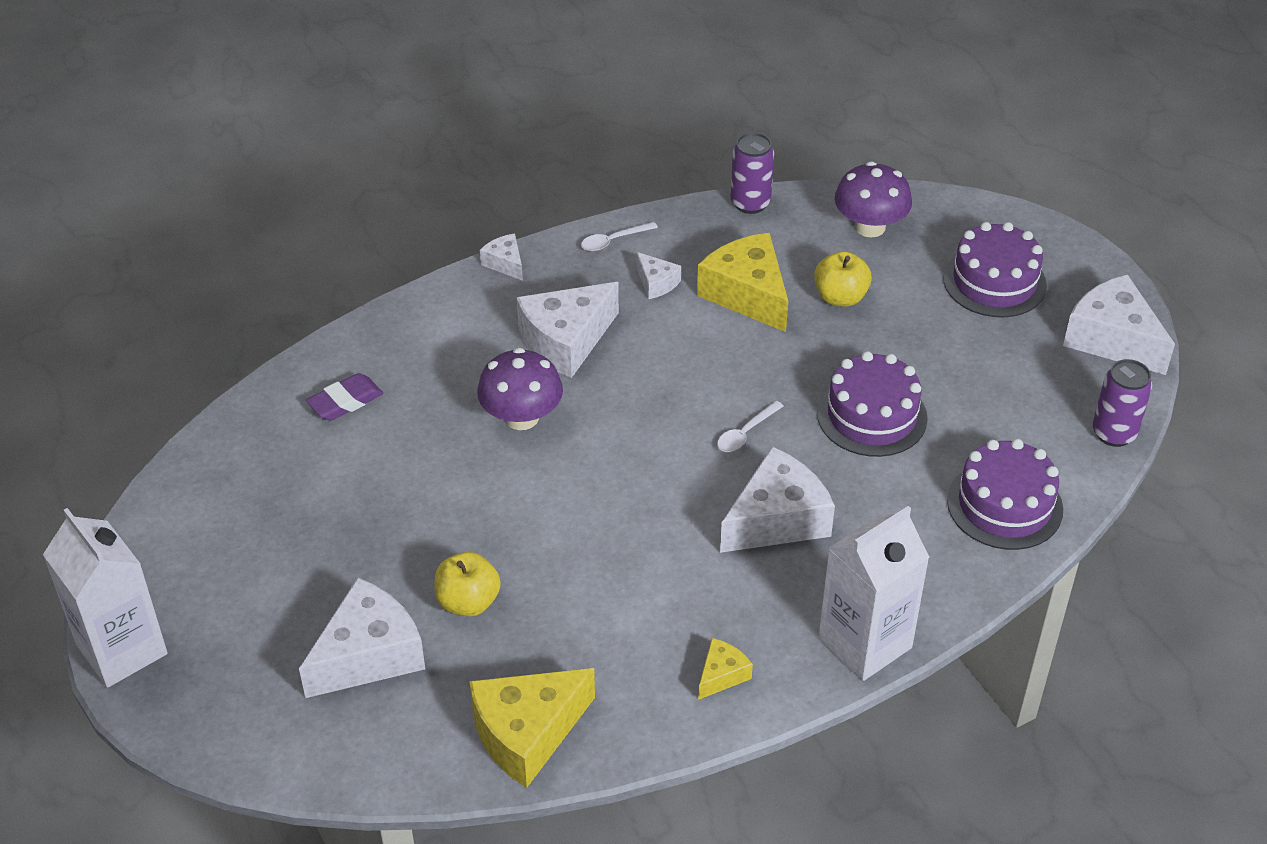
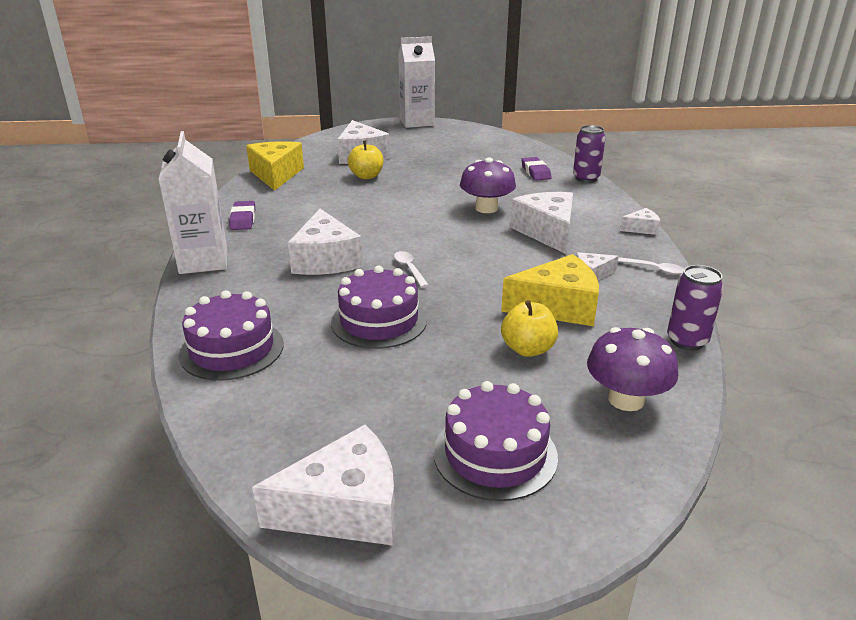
camera: 115 degrees right, 15 degrees down
(613, 241) = (653, 269): white spoon -> white spoon turned 120 degrees clockwise
(721, 675) = (243, 219): yellow cheese -> purple eraser
(1114, 433) = (230, 444): purple can -> purple can (586, 178)

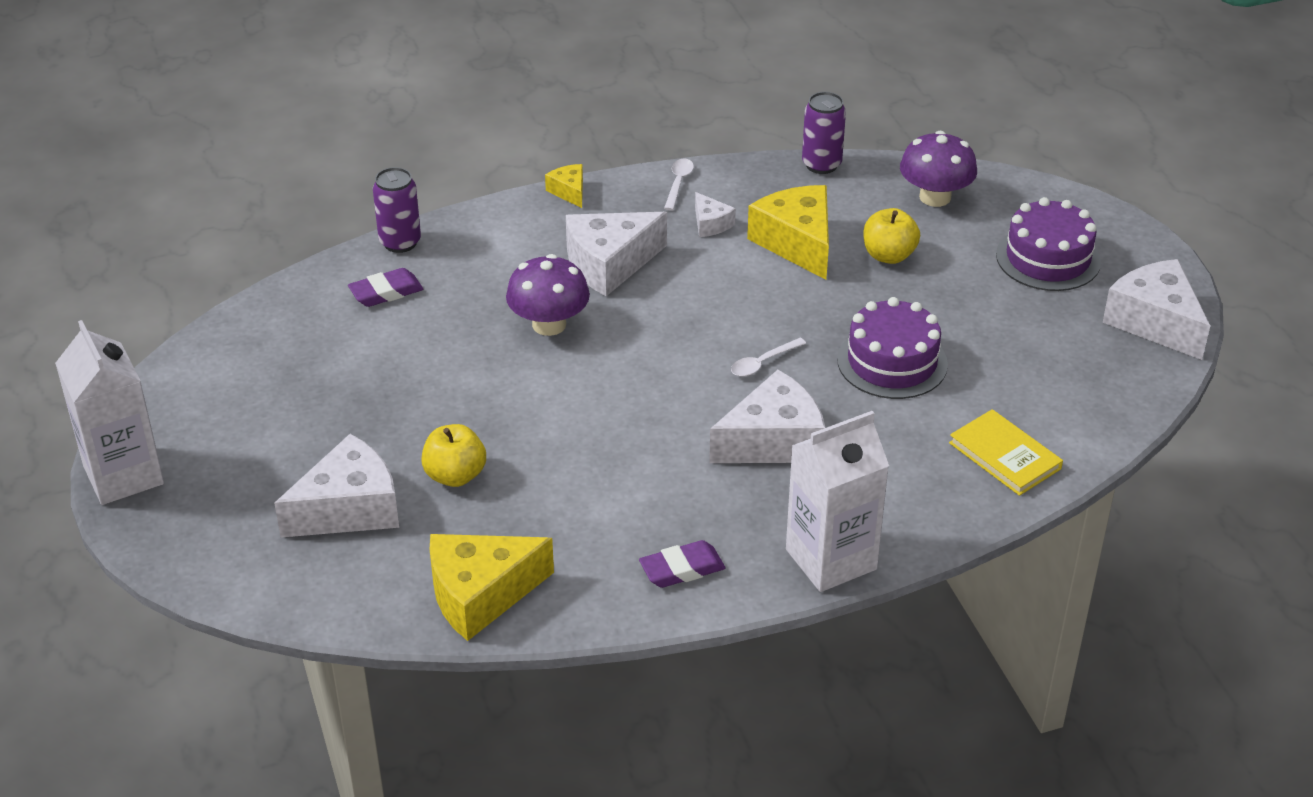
camera: 105 degrees left, 10 degrees up
(232, 349) = (1004, 456): purple cake -> yellow book
(641, 229) = (569, 191): white cheese -> yellow cheese

